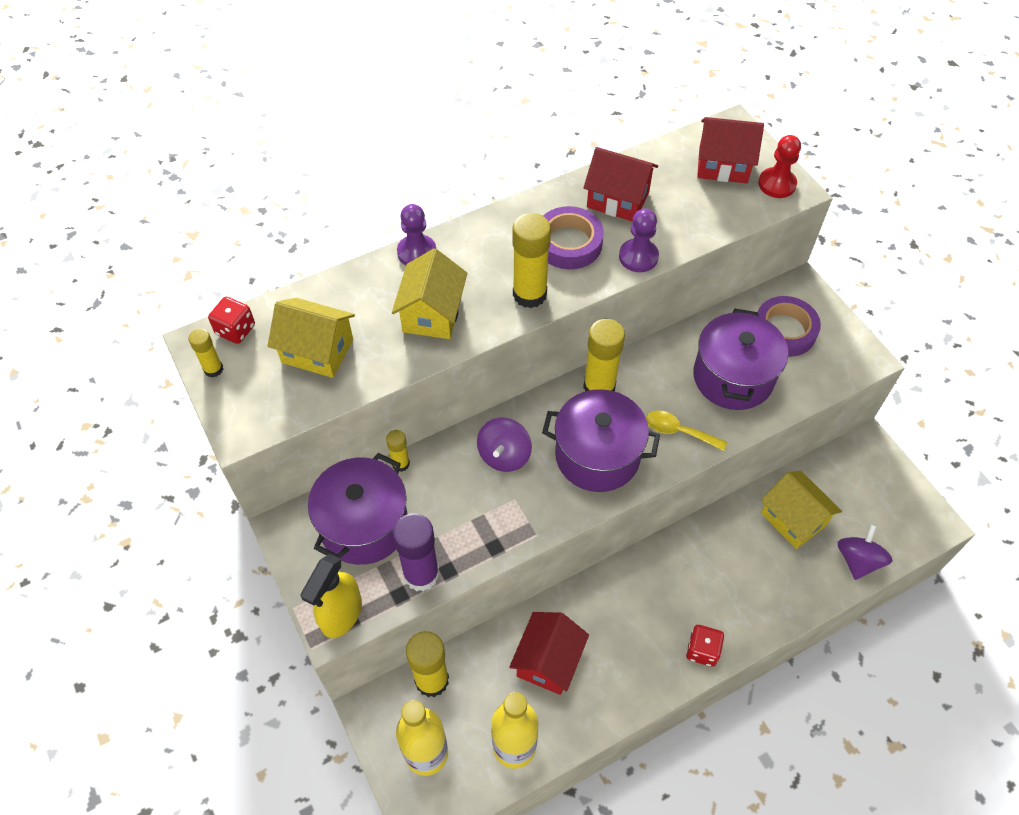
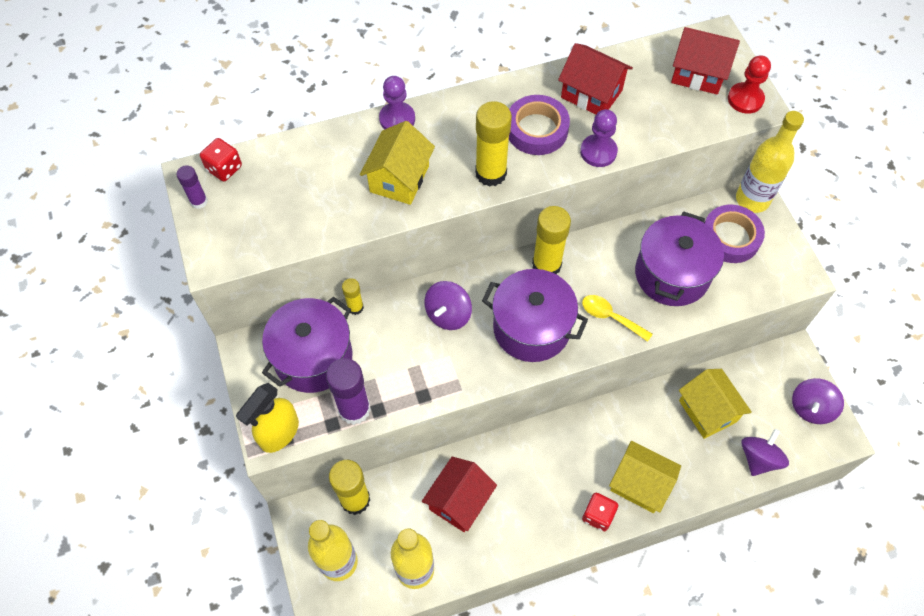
camera: 10 degrees right, 5 degrees up
(213, 369) = (199, 201): yellow glue stick -> purple glue stick
(317, 351) = (291, 198): yellow house -> yellow house (639, 484)
(798, 289) = (752, 199): none -> yellow bottle
(899, 498) = (811, 408): none -> purple spinning top

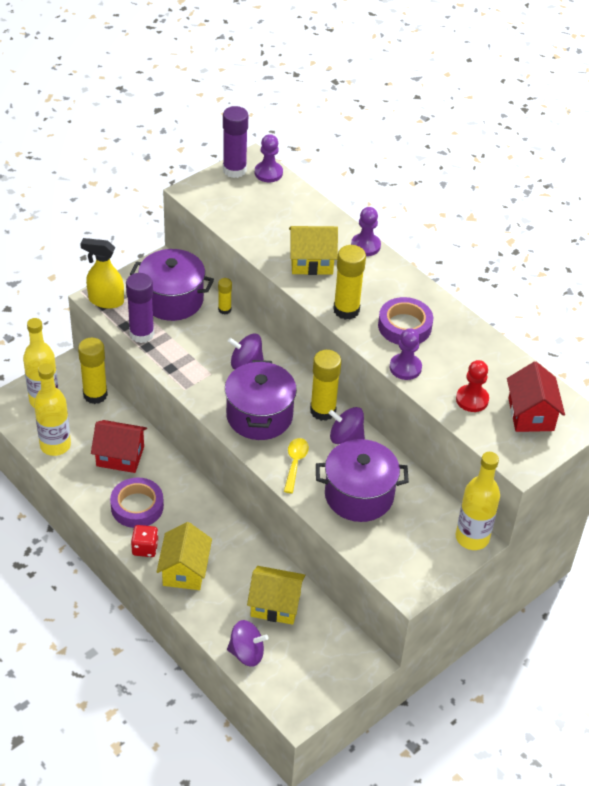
camera: 65 degrees right, 15 degrees down
(199, 201) = (234, 170): purple glue stick -> purple glue stick, size x1.87
(224, 168) = (268, 173): red dice -> purple pawn
(591, 94) = (463, 350): red house -> none
(707, 411) = (275, 605): yellow house -> yellow house turned 60 degrees clockwise
(730, 237) = (420, 529): purple tape -> purple tape (137, 506)
(745, 99) = (522, 452): red pawn -> red pawn (472, 399)
(811, 408) = (317, 685): purple spinning top -> purple spinning top (345, 437)

